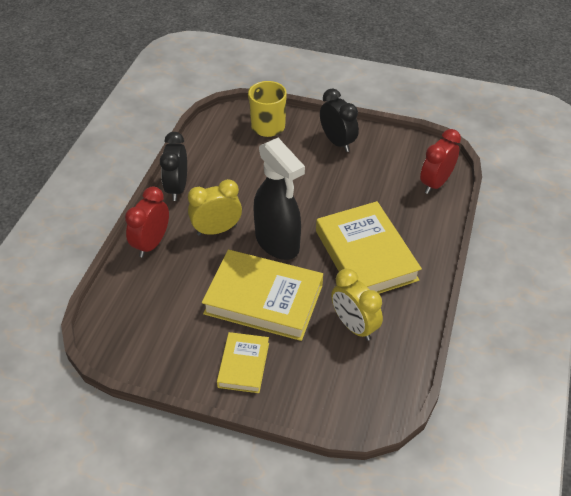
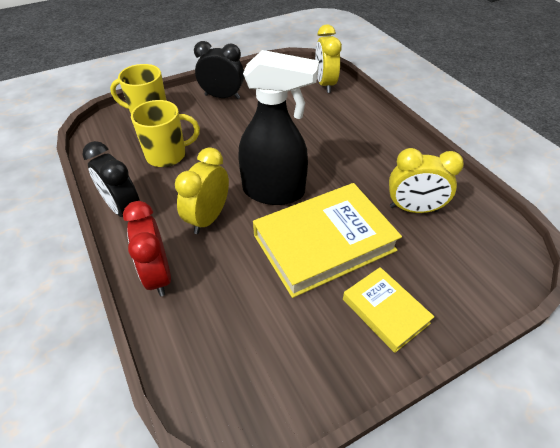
camera: 45 degrees left, 0 degrees up
(244, 166) = (167, 155): none -> yellow mug
(365, 255) = (348, 155): yellow book -> none
(435, 183) = (325, 84): red clock -> yellow clock

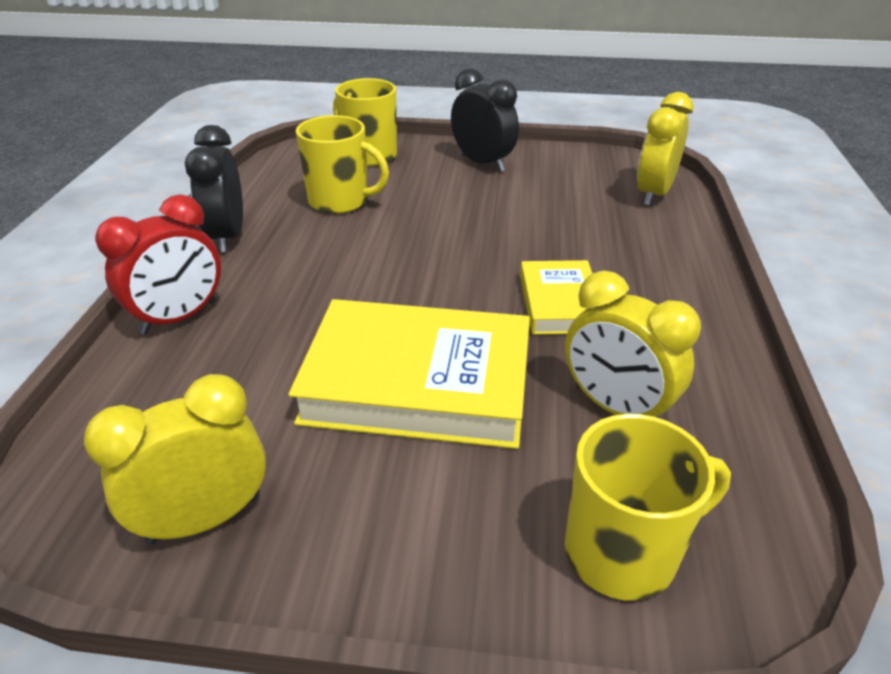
camera: 35 degrees right, 10 degrees down
(158, 275) = (180, 318): red clock -> red clock turned 150 degrees counterclockwise
(208, 218) = (305, 285): yellow clock -> yellow clock (205, 519)
(274, 192) = (423, 292): black spray bottle -> none
(385, 311) = (402, 518): yellow book -> yellow book (559, 303)
(473, 271) = (623, 552): none -> yellow mug

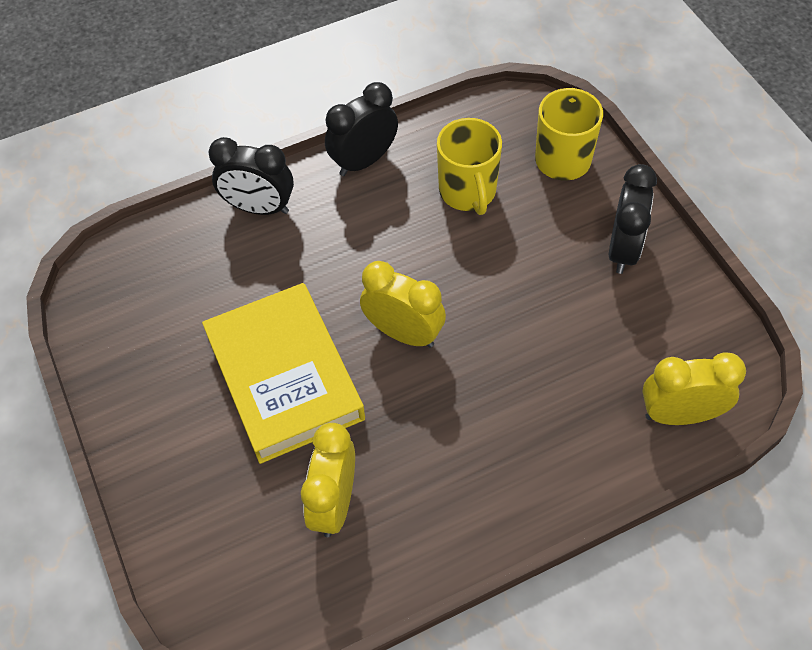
camera: 60 degrees right, 20 degrees up
(180, 318) = (259, 208): red clock -> black clock
(205, 519) = (122, 344): yellow clock -> yellow clock (404, 333)
(559, 303) = (433, 417): yellow book -> none
(623, 552) = (212, 554): yellow mug -> none

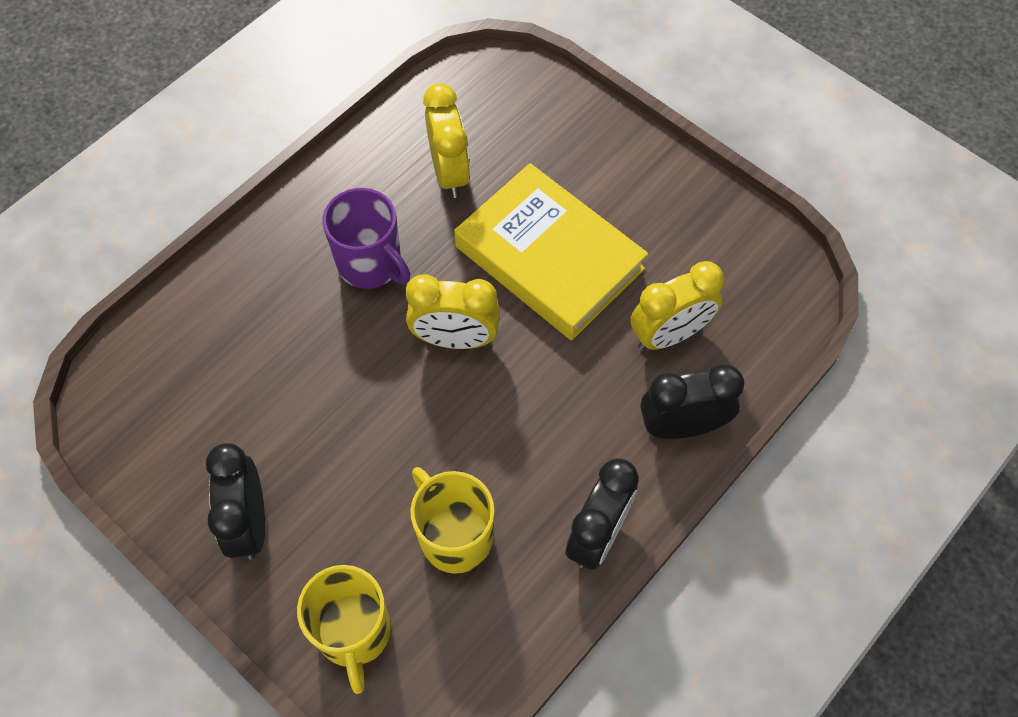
camera: 155 degrees right, 5 degrees up
(452, 430) = (371, 264): none -> purple mug
(679, 414) = (157, 352): yellow clock -> yellow clock (669, 335)

